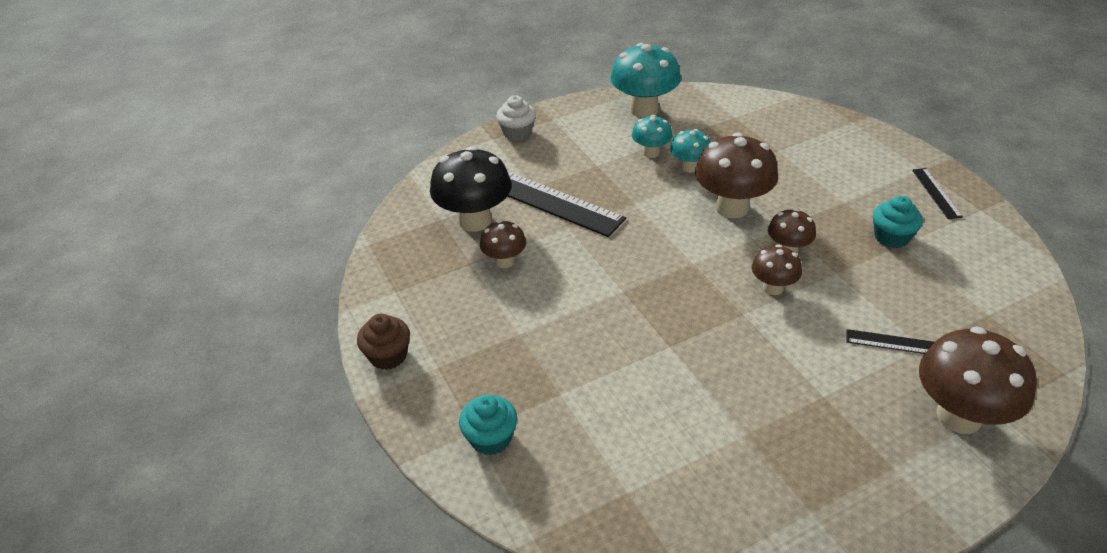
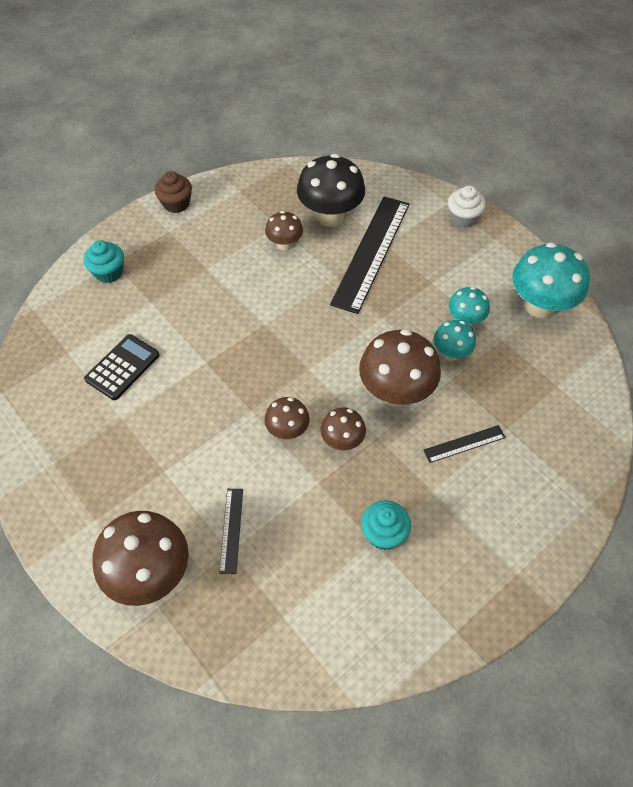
camera: 75 degrees right, 15 degrees up
(664, 429) = (122, 367): none -> black calculator
(936, 193) = (475, 585): black ruler -> black ruler (464, 444)

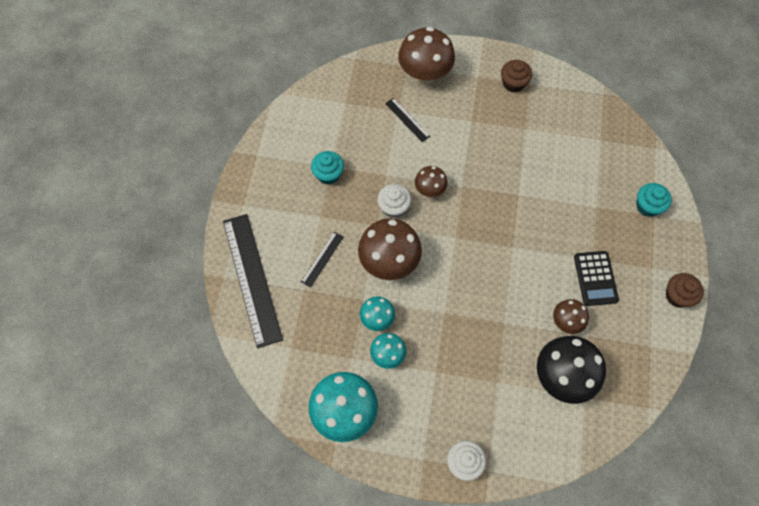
camera: 140 degrees right, 10 degrees up
(69, 478) = (513, 83): none -> brown cupcake
(122, 367) = (560, 155): black calculator -> black calculator (595, 278)
(342, 441) = (394, 207): brown mushroom -> white cupcake
(371, 252) = (500, 365): black ruler -> black ruler (251, 279)

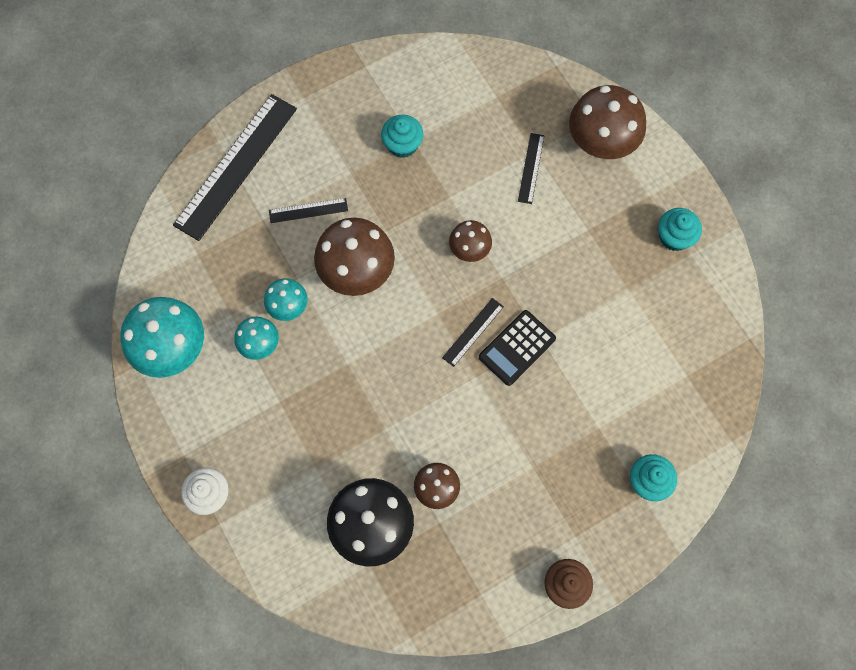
camera: 50 degrees right, 5 degrees up
(394, 207) = (420, 231): white cupcake -> none
(483, 227) = (473, 332): none -> black ruler
(513, 83) = (674, 237): brown cupcake -> turquoise cupcake
(595, 278) = (511, 485): black calculator -> black calculator (517, 348)

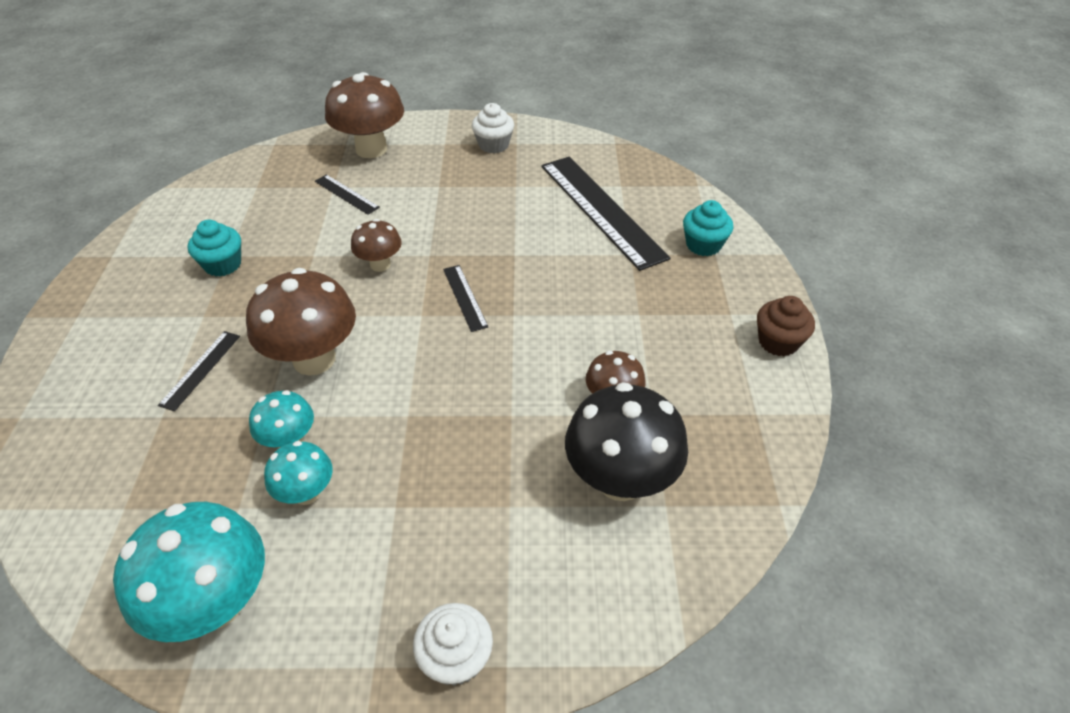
camera: 60 degrees left, 25 degrees down
(236, 166) = (69, 413): black ruler -> black ruler (601, 210)
(517, 348) = (508, 274): black calculator -> none
(674, 237) = (493, 145): turquoise cupcake -> white cupcake

